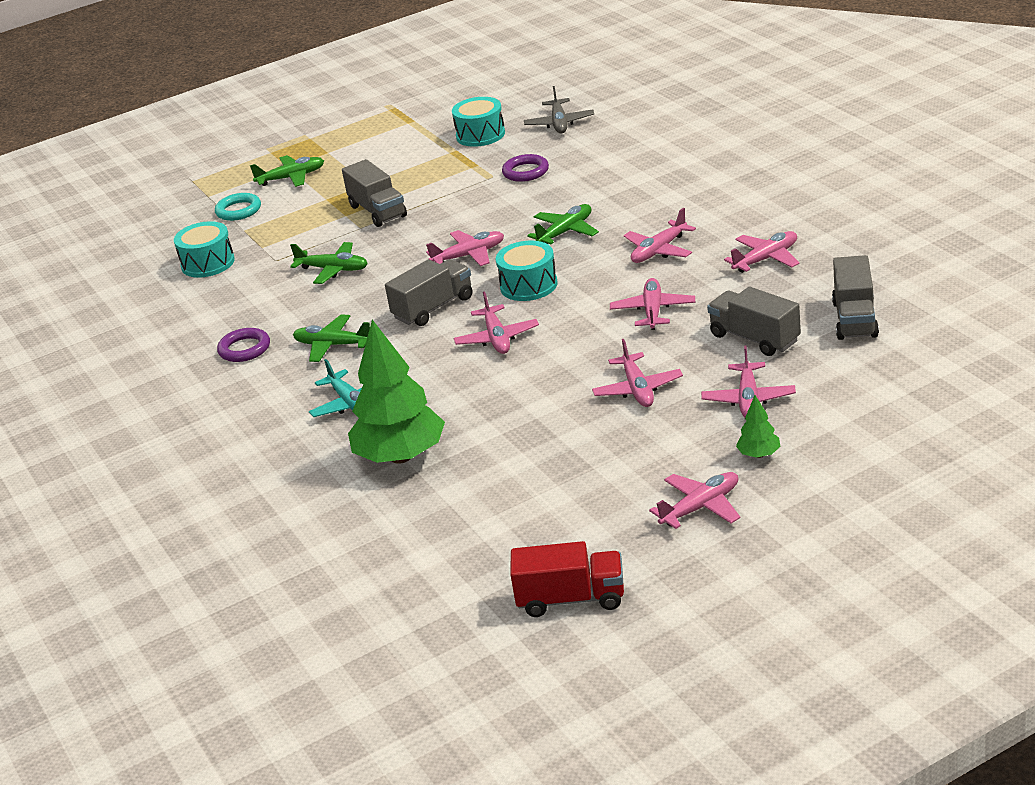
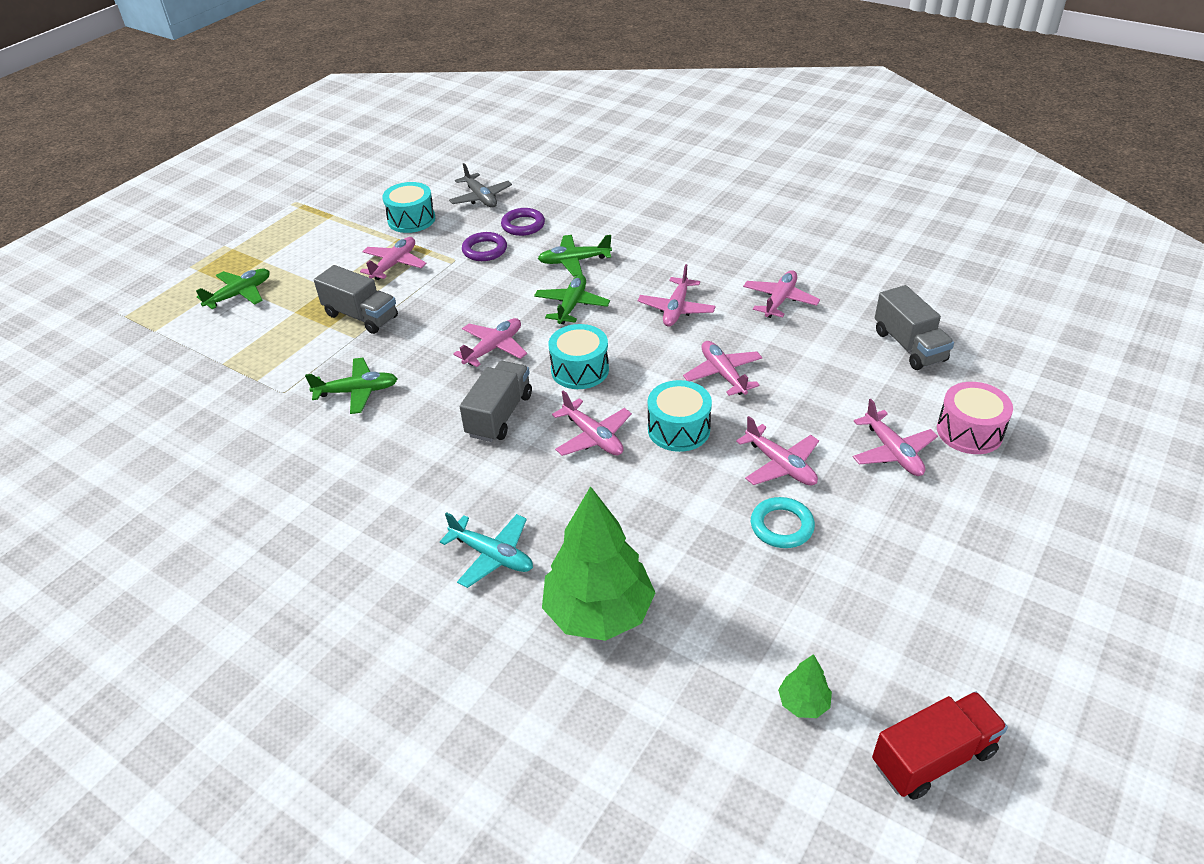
camera: 30 degrees left, 10 degrees up
(208, 263) = (203, 411): turquoise drum -> turquoise drum (678, 429)
(238, 210) = (201, 341): turquoise ring -> turquoise ring (781, 526)
(244, 349) = (316, 512): purple ring -> purple ring (523, 225)
(333, 345) = (419, 484): green plane -> green plane (574, 261)
(701, 507) = (958, 592): pink plane -> pink plane (394, 264)
(755, 338) = (840, 384): grey truck -> none
(759, 455) = (957, 513): green tree -> green tree (803, 703)
(838, 398) = (969, 431): none -> pink drum

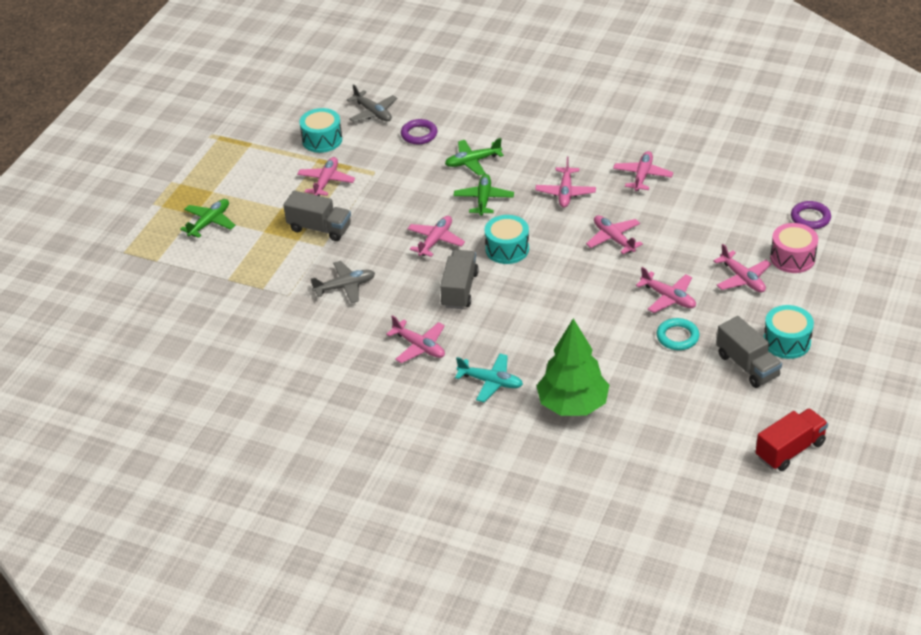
camera: 10 degrees left, 0 degrees up
(357, 391) = (345, 287): green plane -> grey plane
(484, 250) = (396, 160): purple ring -> purple ring (810, 218)
(593, 437) = (533, 296): pink plane -> pink plane (419, 347)
(678, 429) = (592, 283): turquoise drum -> turquoise drum (786, 342)
(803, 703) = (711, 434): green tree -> none
(909, 346) = (743, 201): grey truck -> grey truck (747, 365)

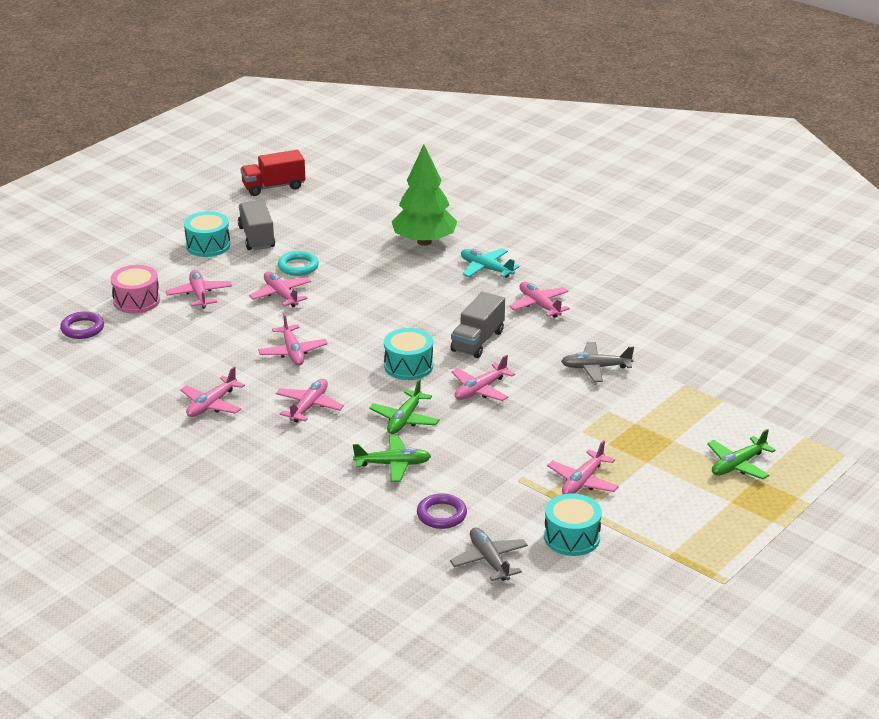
camera: 165 degrees left, 10 degrees down
(319, 228) = (606, 430): grey truck -> none

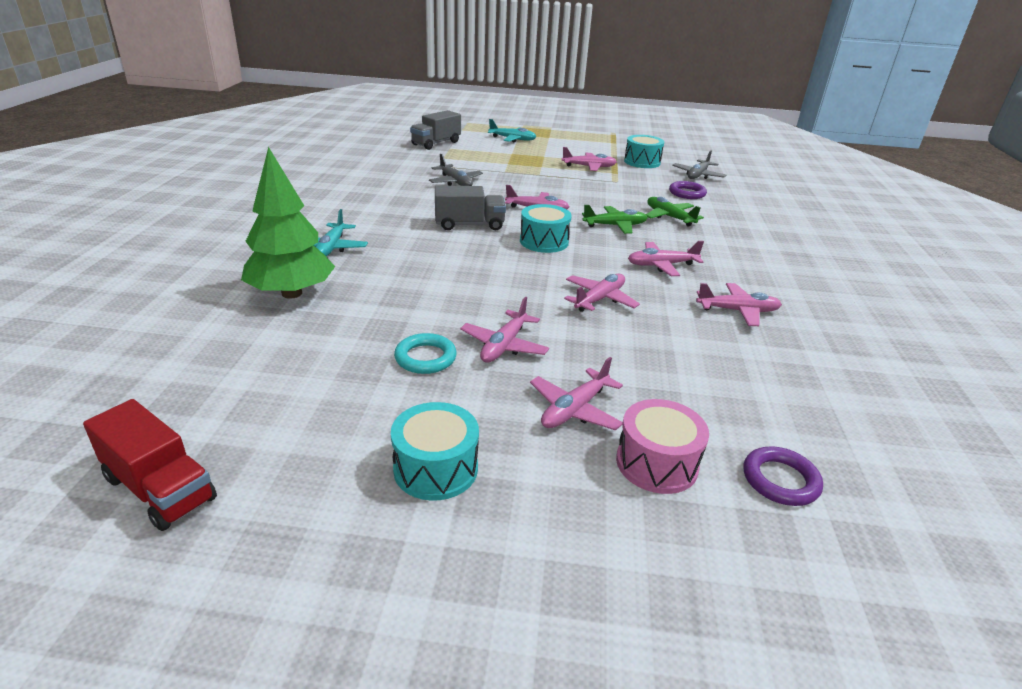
camera: 125 degrees left, 0 degrees up
(257, 237) = (371, 426): grey truck -> grey truck (436, 143)
(539, 305) = (381, 214): pink plane -> none
(738, 465) = (512, 139): green plane -> turquoise plane

